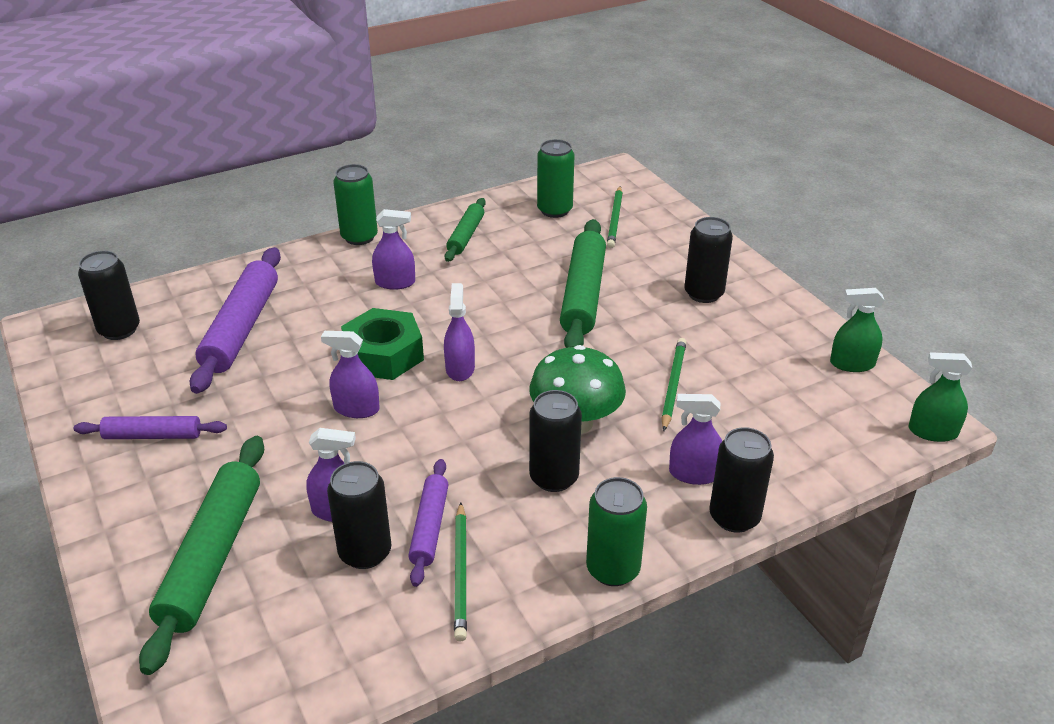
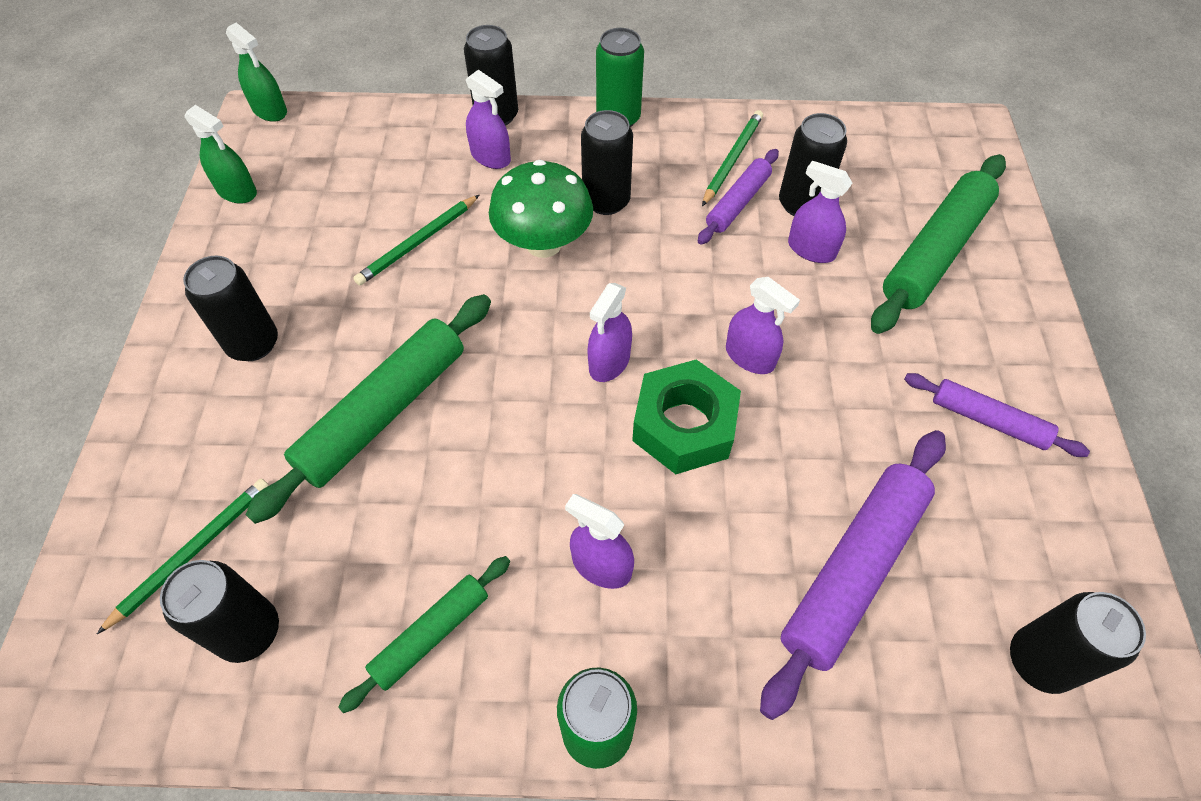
camera: 150 degrees left, 20 degrees up
(554, 210) = (249, 631): green can -> black can

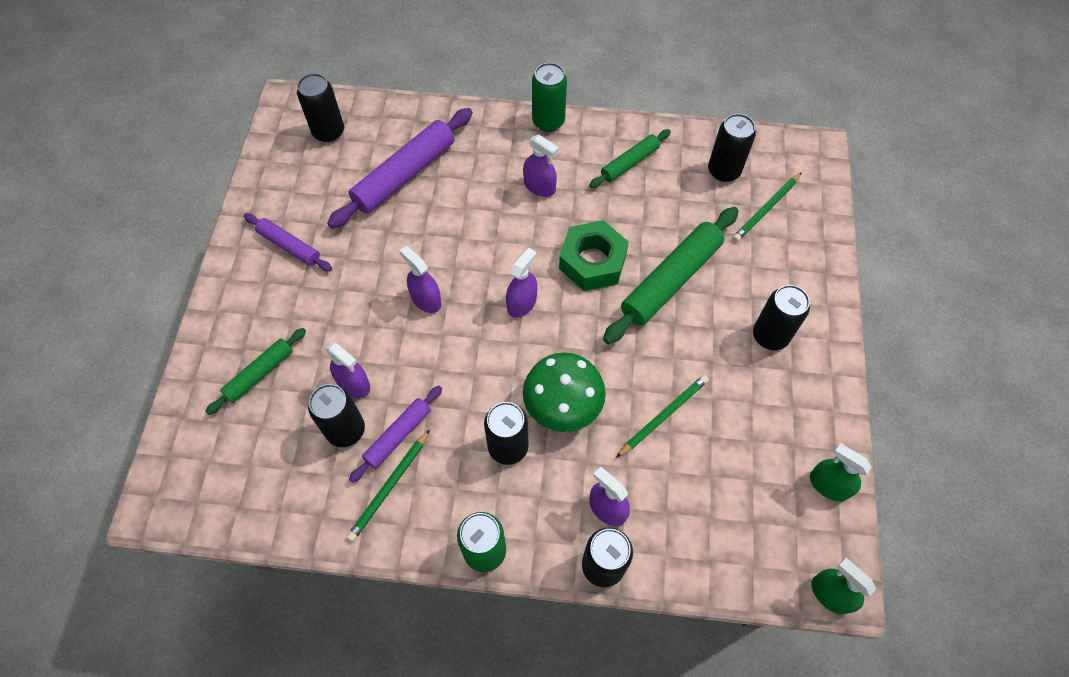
camera: 175 degrees left, 5 degrees up
(684, 425) = (480, 257): green nut -> green nut (592, 261)
(934, 252) = (260, 374): green rolling pin -> green rolling pin, size x0.57

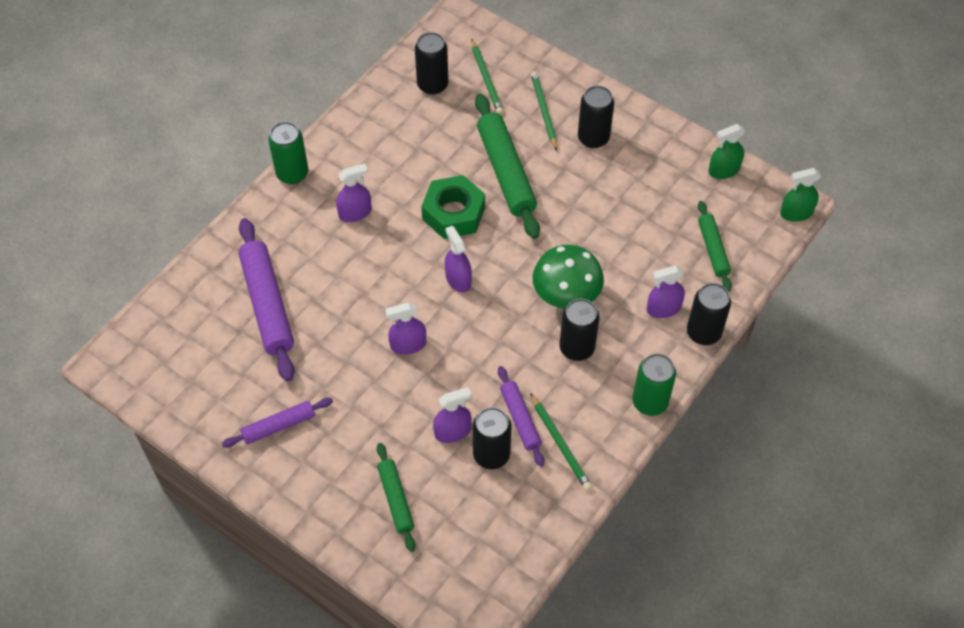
camera: 60 degrees left, 5 degrees down
(328, 132) = (171, 343): black can -> none
(629, 163) = (378, 140): green rolling pin -> green rolling pin (713, 249)
(663, 416) = (614, 237): green pencil -> green pencil (544, 111)

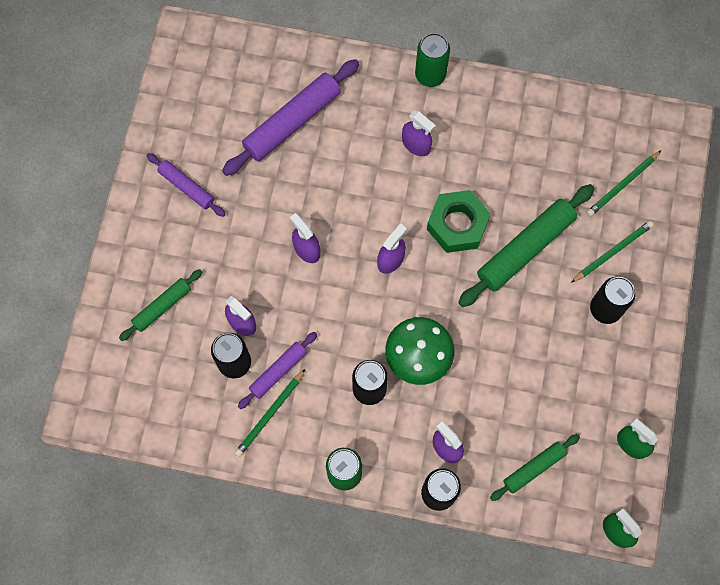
camera: 65 degrees right, 15 degrees up
(432, 85) = (589, 142): black can -> none

